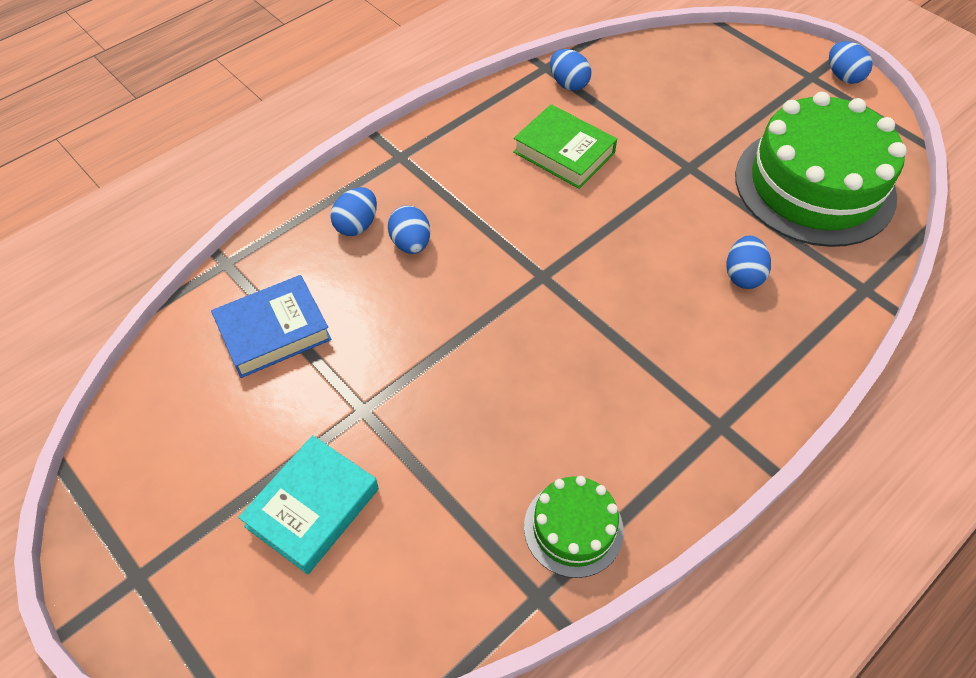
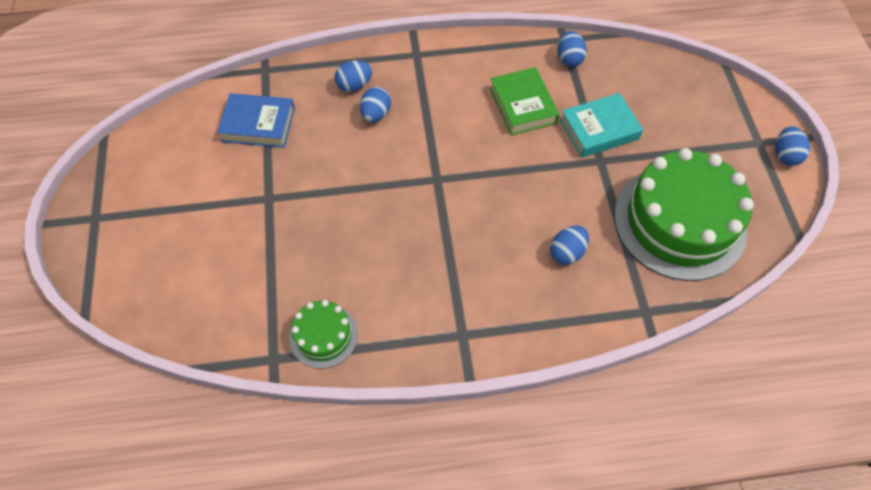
camera: 35 degrees right, 5 degrees up
(313, 508) = (201, 235): turquoise book -> turquoise book (599, 129)

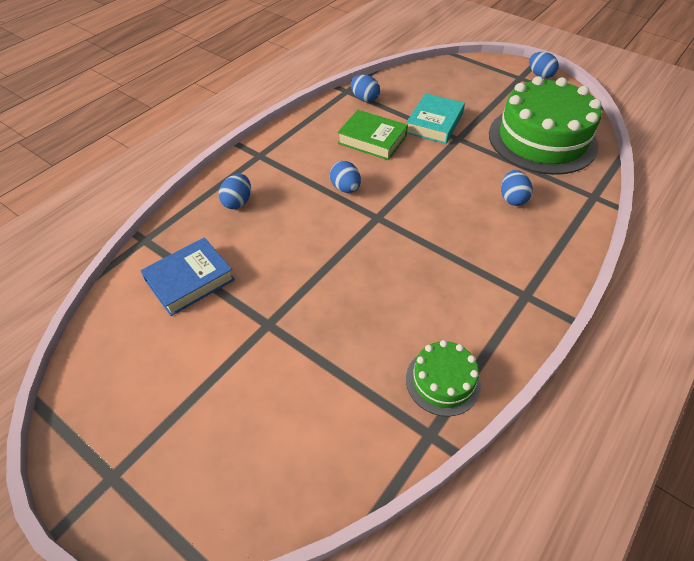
camera: 45 degrees left, 10 degrees down
(376, 114) = (279, 209): blue egg -> blue egg (345, 188)

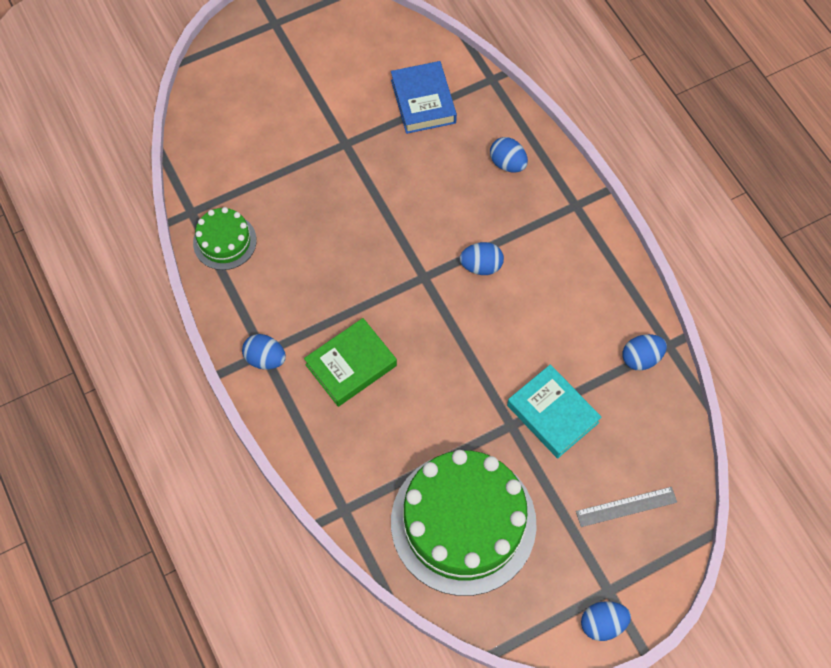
camera: 115 degrees right, 15 degrees up
(372, 139) = (552, 329): green book -> green book (351, 365)
(466, 83) = (626, 506): none -> grey ruler
(512, 198) = (384, 420): blue egg -> blue egg (265, 358)

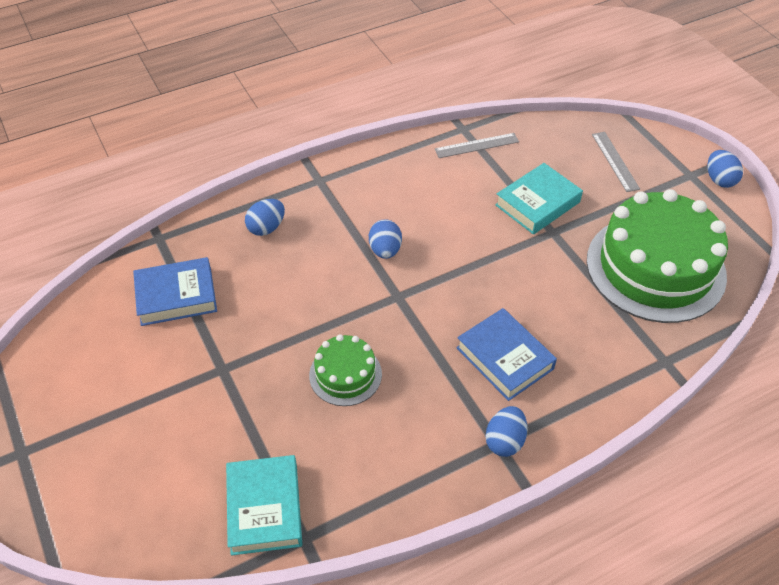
camera: 90 degrees left, 15 degrees down
(217, 184) = (265, 508): none -> turquoise book
(224, 241) = (349, 494): green cake -> green cake (345, 374)
(351, 365) = (504, 358): green book -> blue book
(641, 358) = (476, 145): blue egg -> grey ruler

